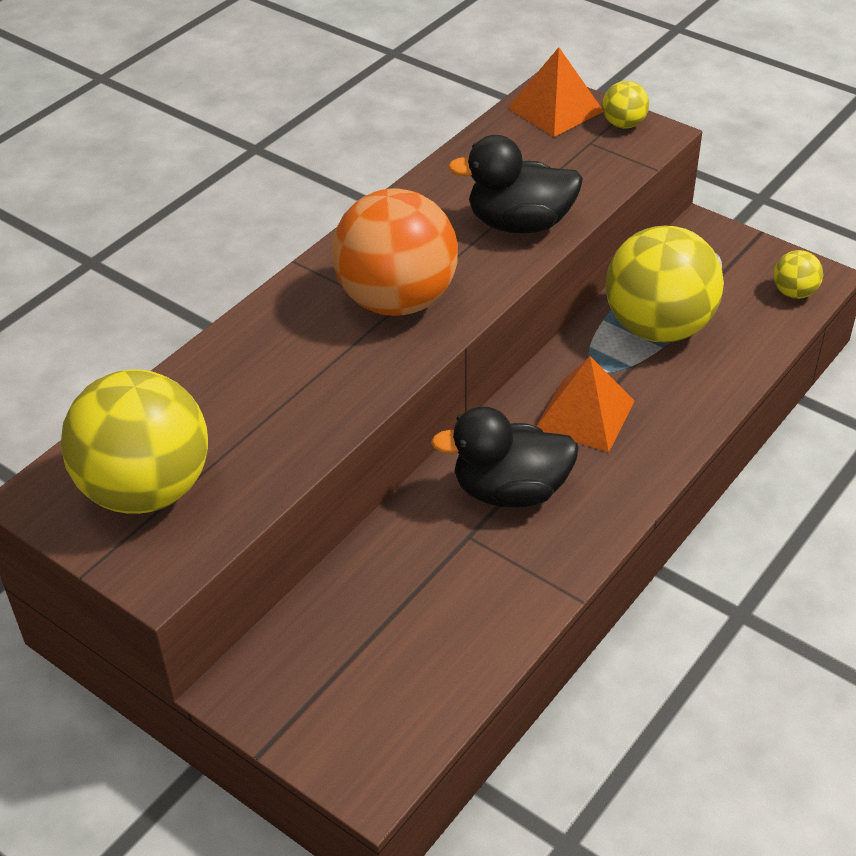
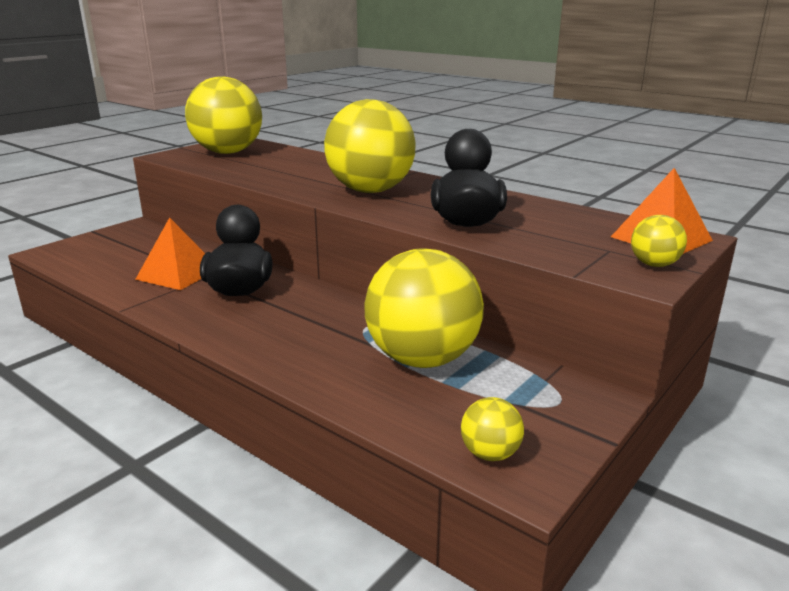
camera: 90 degrees right, 20 degrees down
(397, 300) = (370, 191): orange ball -> yellow ball
(584, 415) = (310, 319): orange pyramid -> orange pyramid (178, 273)

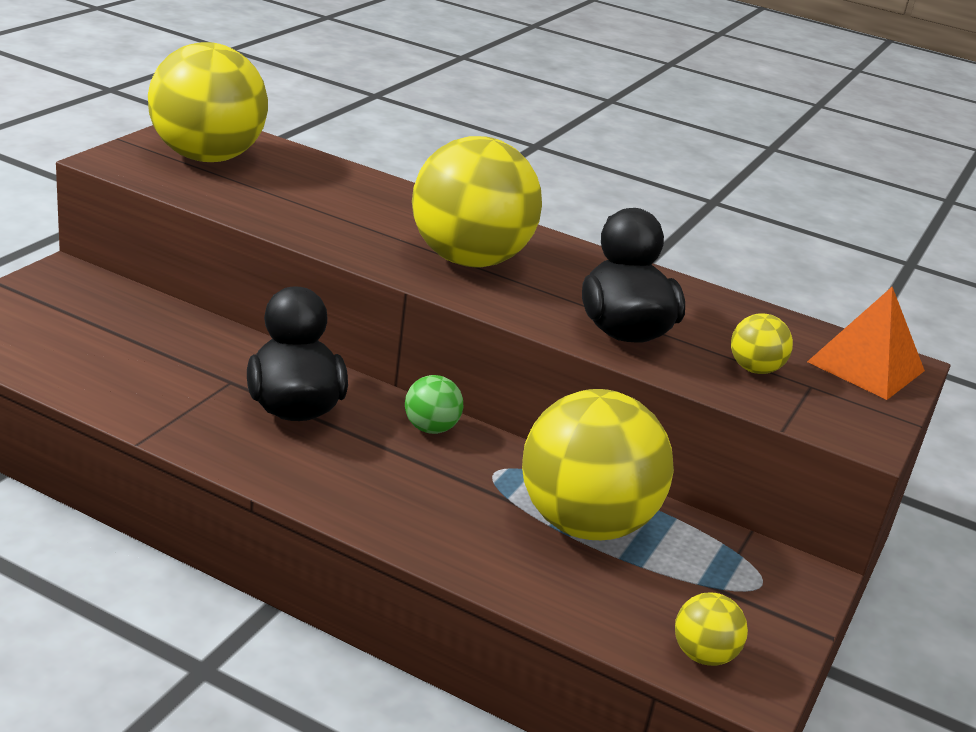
camera: 15 degrees left, 5 degrees up
(178, 273) = (185, 374): orange pyramid -> none
(331, 301) = (430, 428): none -> green ball
(654, 264) = (867, 412): yellow ball -> yellow ball (754, 369)

